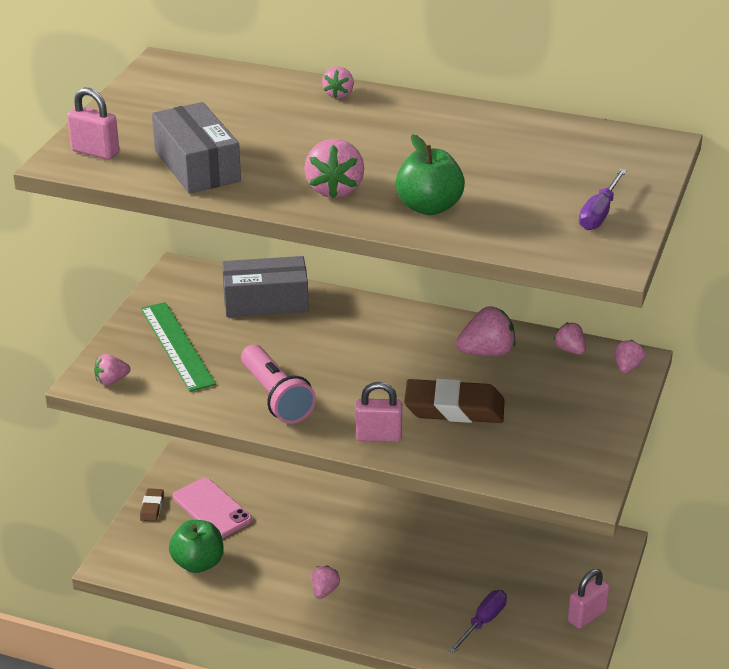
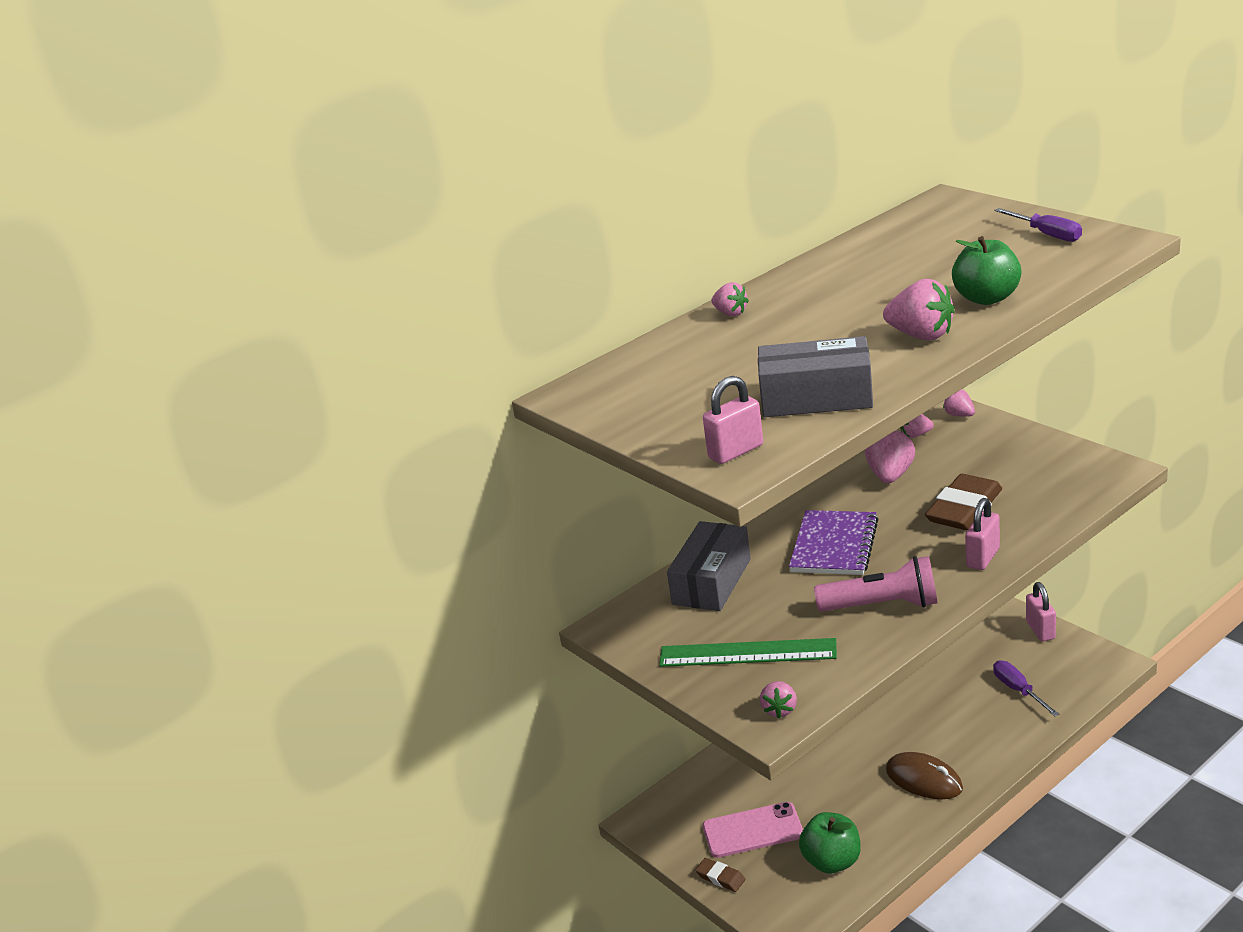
camera: 55 degrees left, 5 degrees down
(324, 591) = (924, 779): pink strawberry -> brown mouse
(352, 350) = (834, 546): none -> purple notebook

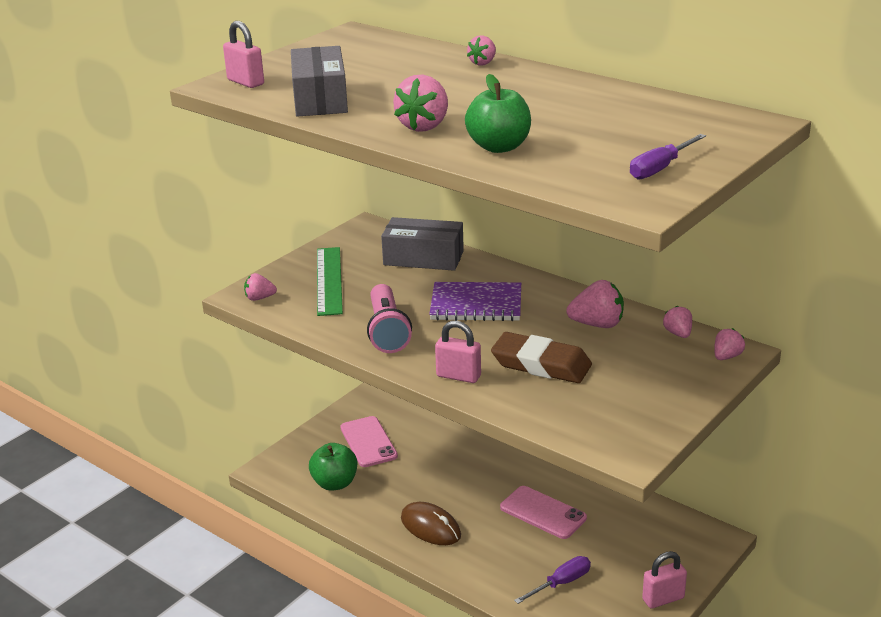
camera: 75 degrees right, 0 degrees up
(720, 877) = (320, 432): brown eraser -> none
(908, 695) = (543, 513): none -> pink phone
(924, 779) = (430, 527): brown mouse -> brown mouse turned 75 degrees counterclockwise

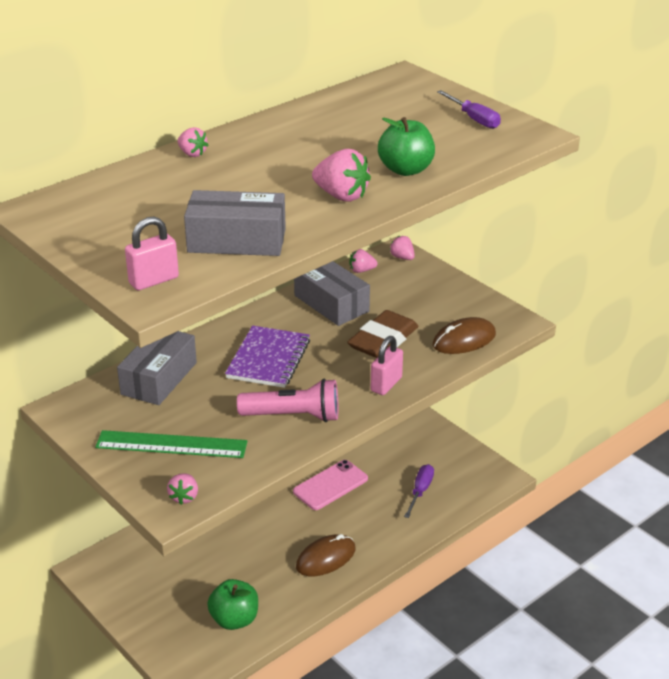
camera: 80 degrees left, 5 degrees up
(368, 442) = (176, 586): pink phone -> none
(561, 583) = (420, 491): purple screwdriver -> purple screwdriver turned 45 degrees clockwise
(568, 418) = (464, 340): none -> brown mouse
(597, 324) = (331, 303): pink strawberry -> grey box
(663, 599) = (450, 442): pink padlock -> none

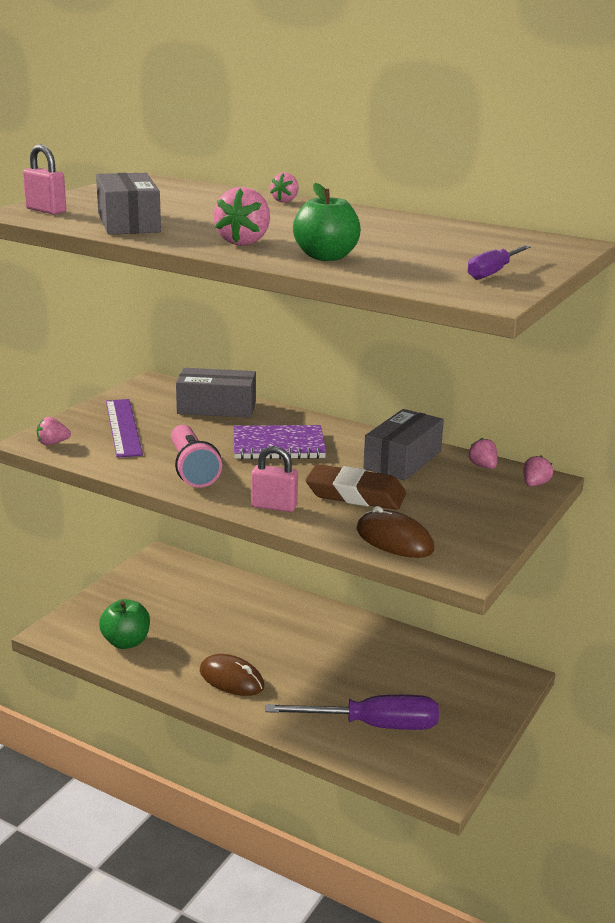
camera: 70 degrees right, 10 degrees down
(171, 445) = (123, 427): green ruler -> purple ruler
(330, 485) = (343, 661): pink phone -> none
(420, 491) = (373, 725): purple screwdriver -> purple screwdriver, size x1.81

